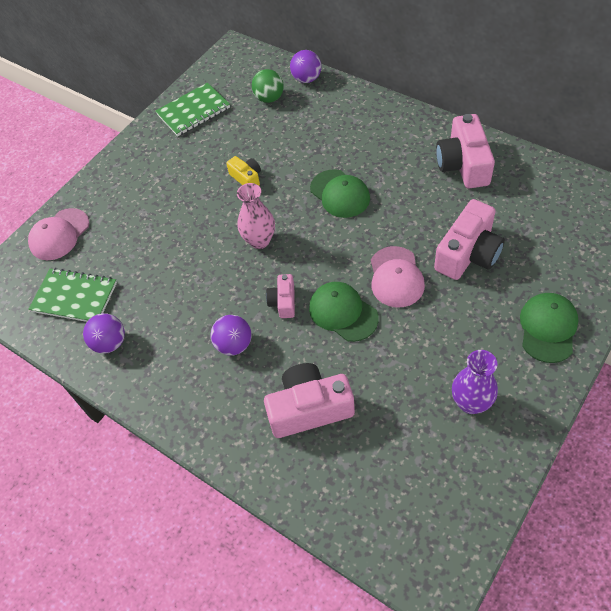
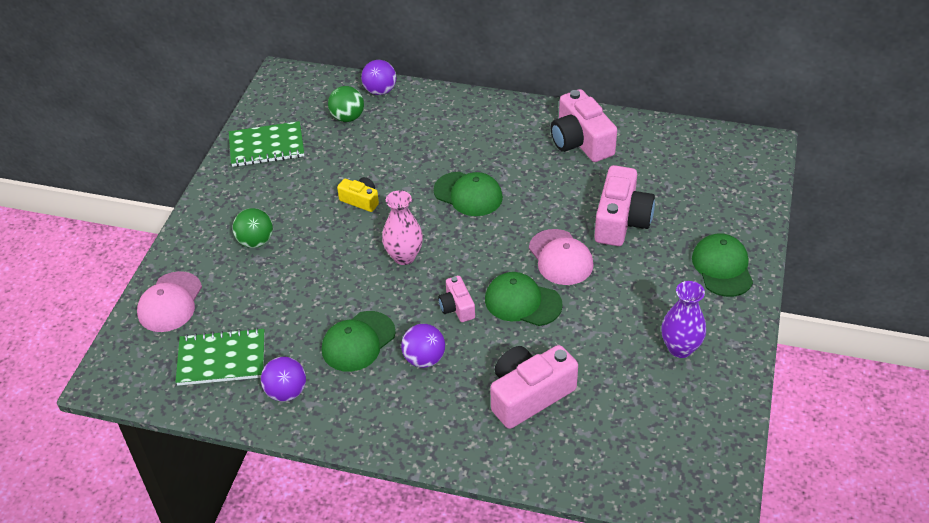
camera: 25 degrees left, 10 degrees down
(147, 196) = (255, 241): none -> green ball
(187, 312) = (358, 341): none -> green cap
(193, 111) = (266, 146): green notebook -> green notebook turned 45 degrees clockwise

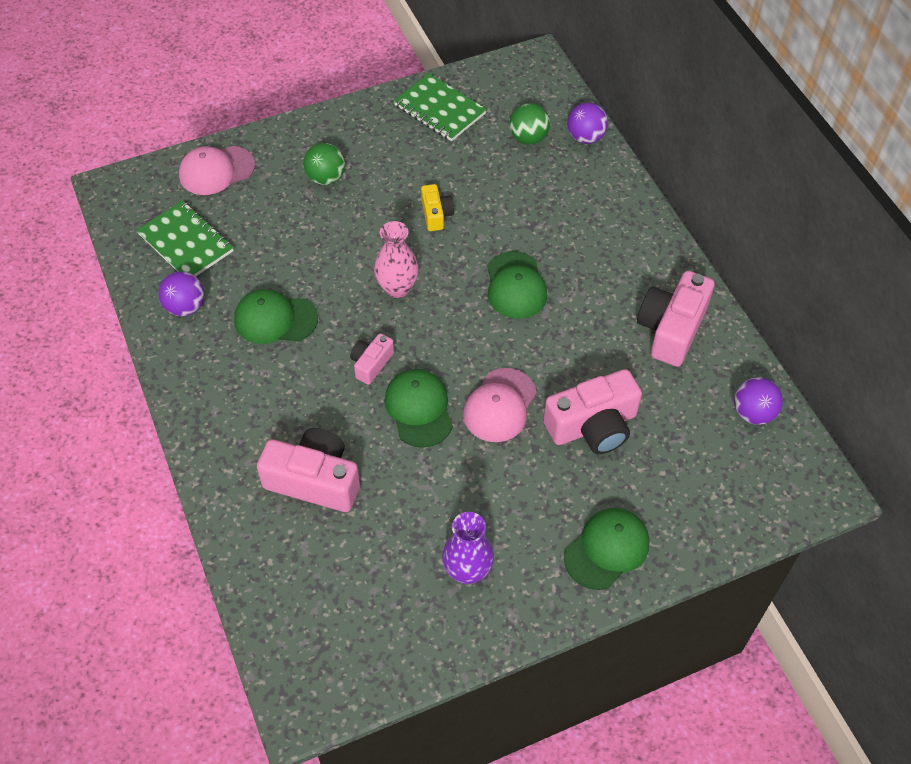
camera: 50 degrees right, 10 degrees up
(424, 359) = (293, 377): purple ball -> purple ball (753, 413)

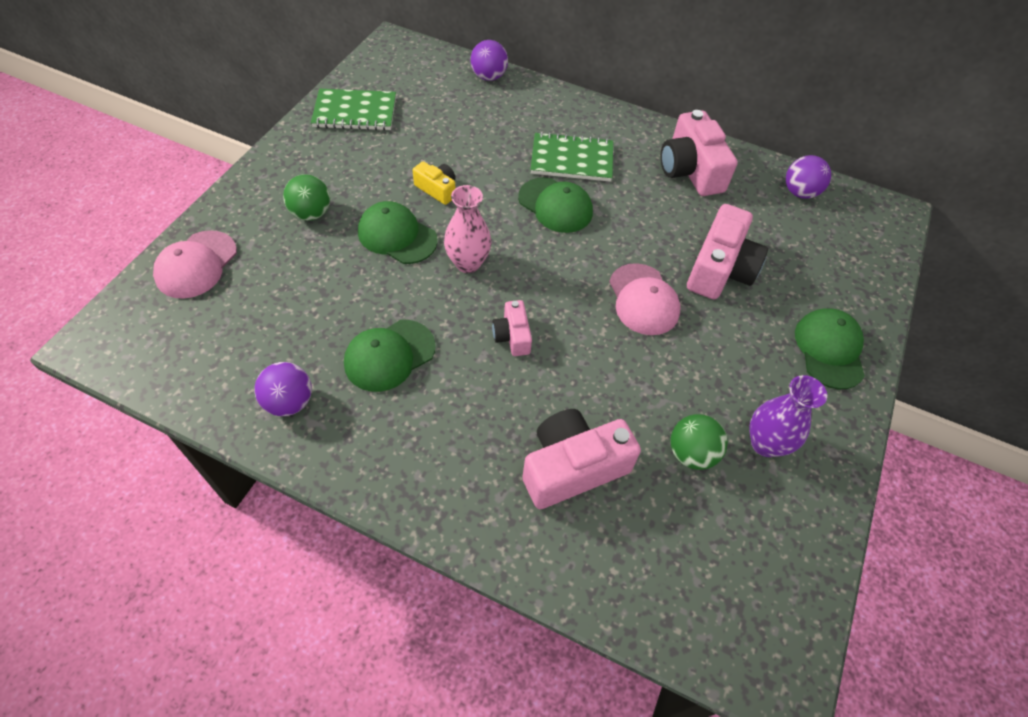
camera: 45 degrees left, 0 degrees up
(186, 243) = (230, 344): green notebook -> green notebook (572, 159)
(419, 409) = (589, 345): green cap -> green cap (397, 236)
(528, 138) = (448, 98): green ball -> green ball (691, 453)

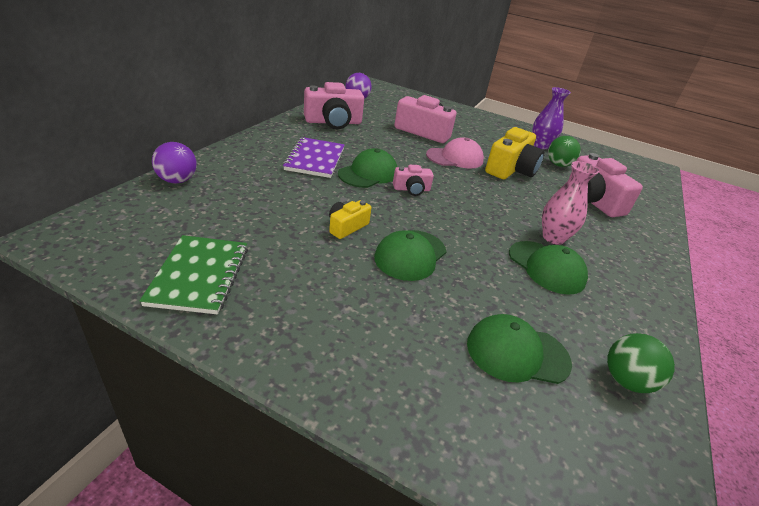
camera: 90 degrees left, 20 degrees down
(196, 265) = (483, 430): pink cap -> none
(289, 402) = (623, 329): purple ball -> none
(311, 213) = (382, 316): green ball -> green ball (626, 380)
(468, 263) = (437, 219): pink vase -> pink vase (553, 238)
(512, 336) = (503, 208): pink camera -> pink camera (411, 189)
(572, 159) = (315, 159): green notebook -> purple notebook
(637, 370) = (511, 169): none -> yellow camera
(829, 349) = (474, 119): green cap -> green cap (517, 353)

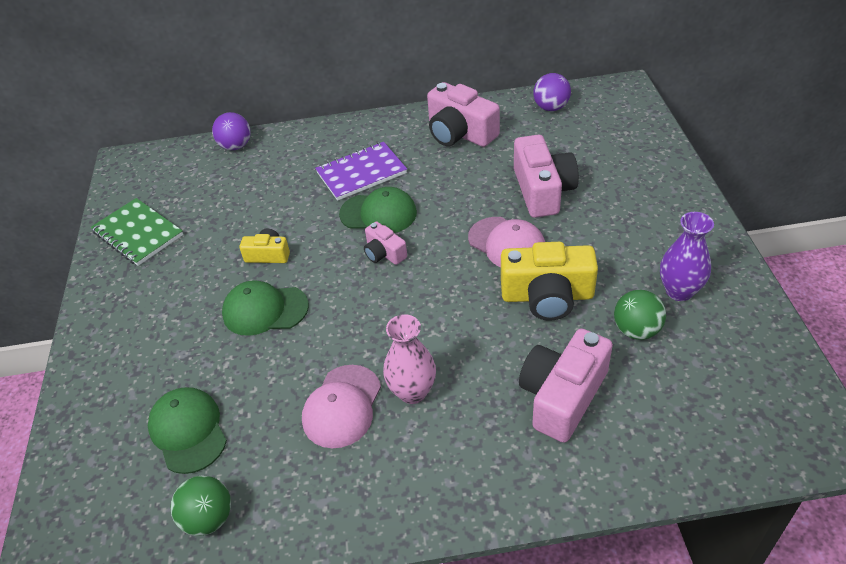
camera: 65 degrees right, 10 degrees up
(199, 275) = (138, 234): green notebook -> green notebook turned 75 degrees clockwise
(546, 267) = (342, 406): green cap -> pink cap

